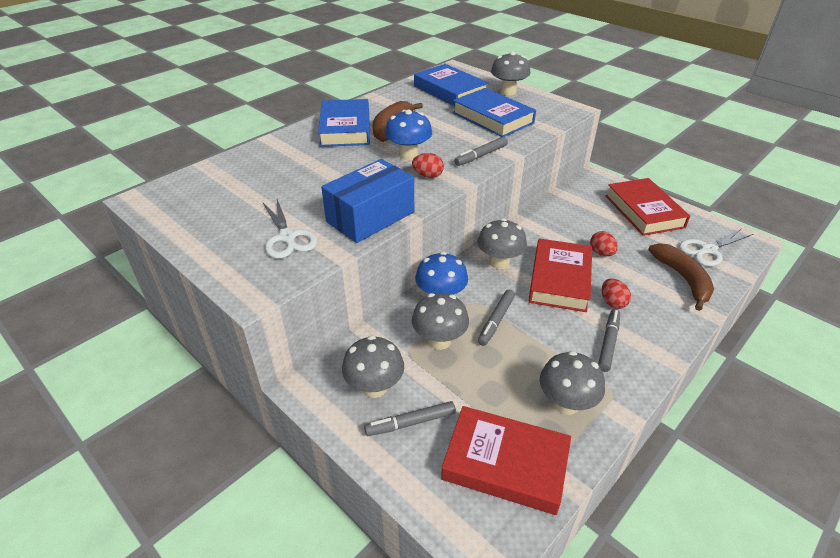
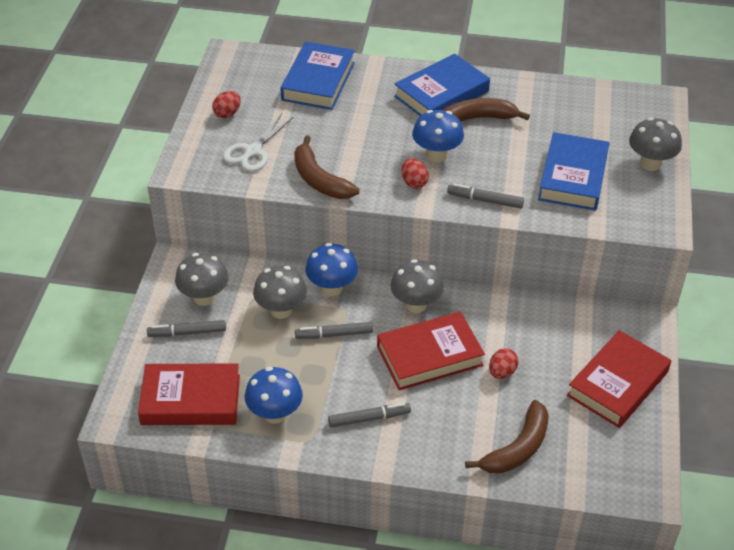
camera: 55 degrees right, 5 degrees up
(370, 217) = (319, 180): blue box -> brown banana
(410, 423) = (187, 333): grey marker -> grey marker turned 45 degrees counterclockwise
(450, 90) = (601, 121): blue book -> blue book (318, 81)
(505, 463) = (191, 399): red book -> red book turned 75 degrees counterclockwise
(566, 404) = (275, 414): grey mushroom -> blue mushroom
(612, 302) = (429, 404): red egg -> red egg (227, 113)
(708, 250) = (592, 457): white scissors -> none

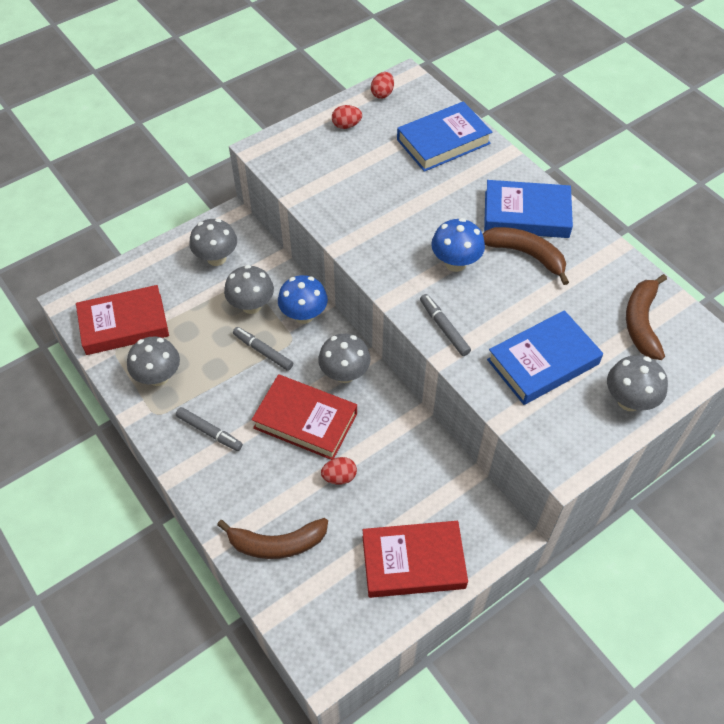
camera: 45 degrees right, 10 degrees up
(187, 333) = (177, 275): grey marker -> none
(191, 399) = (124, 324): red book -> red book turned 60 degrees counterclockwise
(253, 151) = (327, 167): white scissors -> none
(275, 414) = (158, 377): blue mushroom -> grey mushroom
(319, 180) = (344, 221): brown banana -> brown banana (641, 322)
(414, 183) = (408, 273): red egg -> red egg (382, 94)

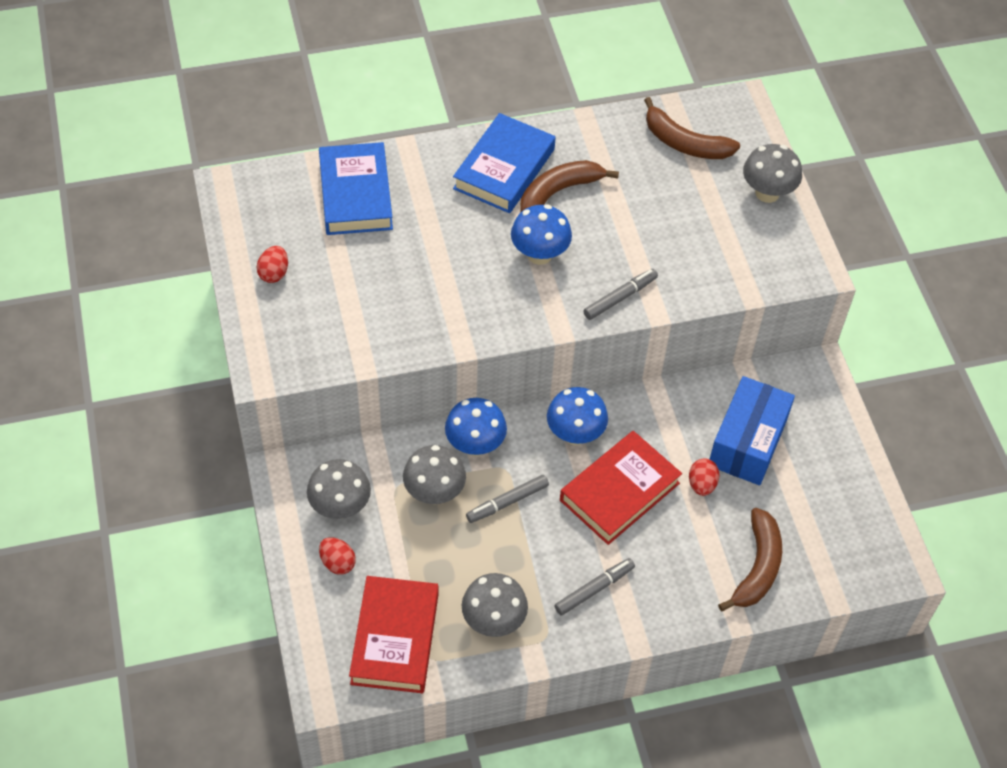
camera: 70 degrees left, 0 degrees up
(344, 374) = (575, 434): grey mushroom -> blue mushroom
(382, 94) = (240, 219): red egg -> red egg (337, 563)
(398, 499) = (747, 442): none -> blue box
(413, 562) = (820, 456): red book -> none
(444, 328) = (620, 298): grey marker -> grey marker turned 150 degrees clockwise
(542, 362) = (696, 236): blue book -> none

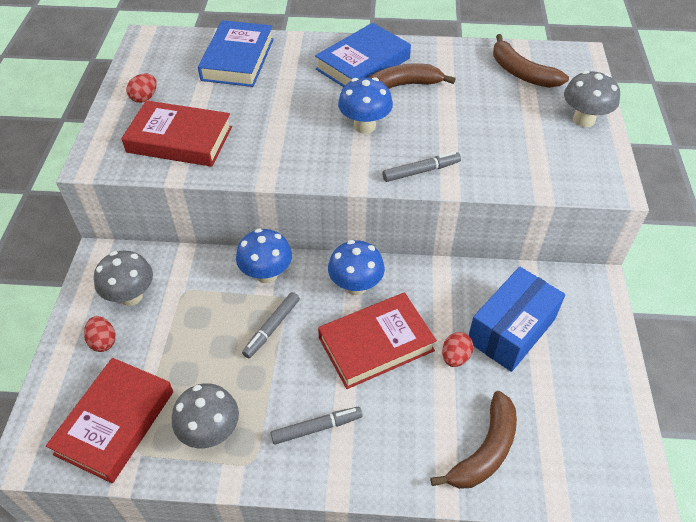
camera: 20 degrees right, 5 degrees down
(344, 319) = (180, 139): none -> red book
(434, 493) = (214, 304): grey mushroom -> none
(507, 502) = (272, 328): grey marker -> grey marker turned 45 degrees counterclockwise

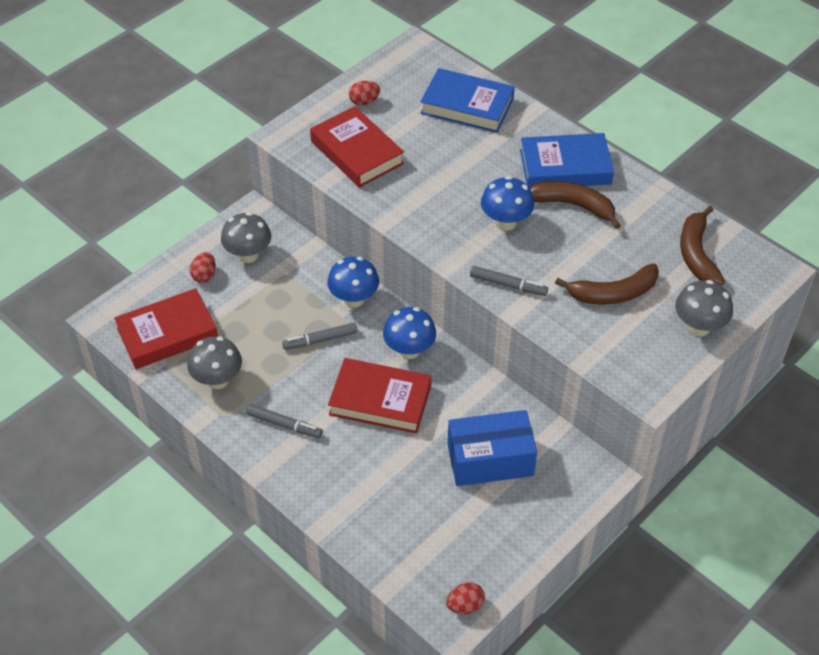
camera: 40 degrees right, 0 degrees up
(238, 59) = (467, 106): blue book -> blue book turned 60 degrees clockwise
(455, 357) = (427, 448): red egg -> red egg (465, 605)
(485, 450) = (379, 519): brown banana -> brown banana (613, 293)

